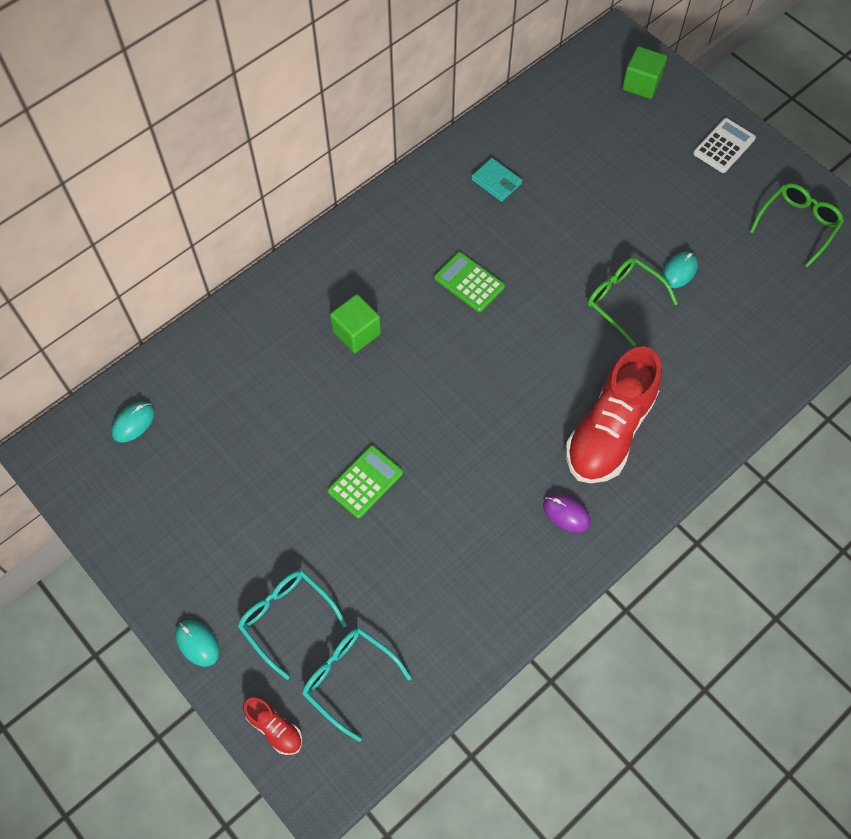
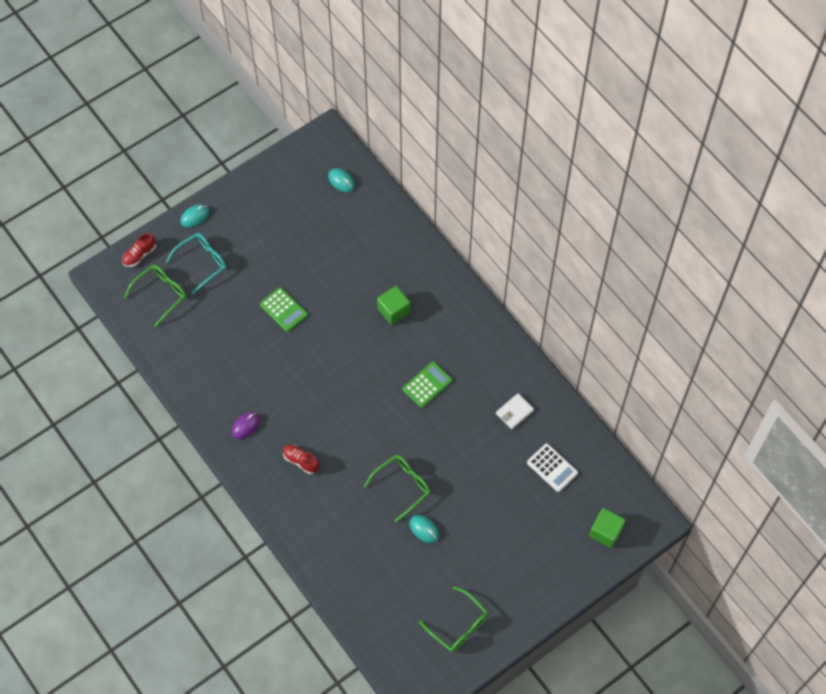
camera: 95 degrees right, 0 degrees up
(349, 679) = (161, 294): turquoise glasses -> green glasses
(496, 181) = (514, 412): turquoise wallet -> white wallet
(609, 431) = (301, 461): red shoe -> red shoe, size x0.44
(724, 146) = (538, 585): white calculator -> white calculator (552, 468)

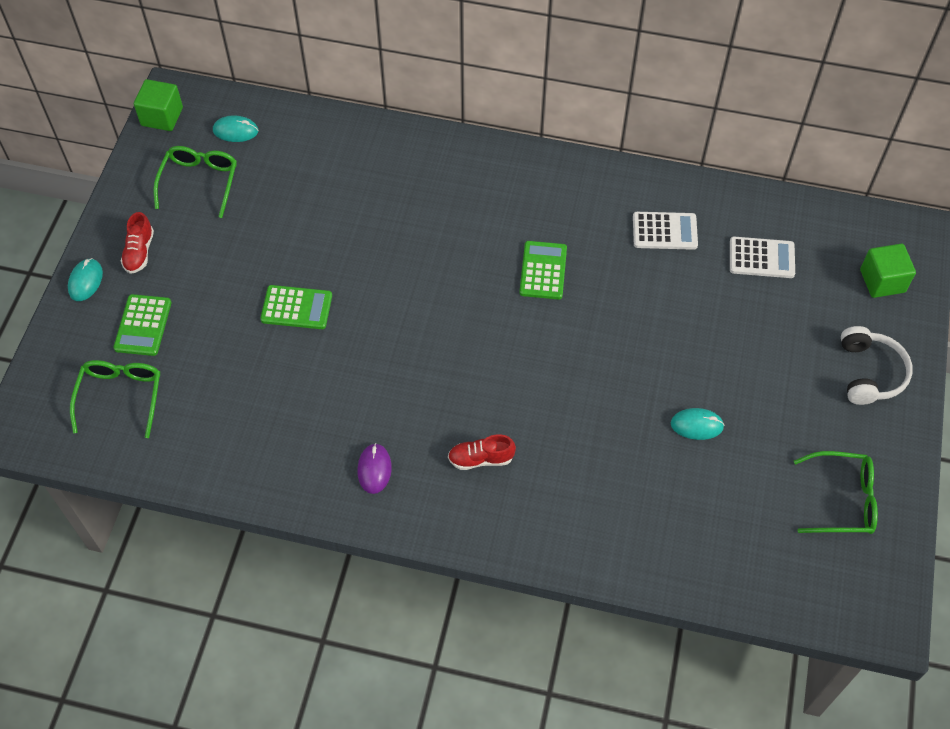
camera: 40 degrees left, 5 degrees down
(139, 255) = (50, 371): red shoe -> red shoe (139, 252)
(202, 263) = (143, 325): turquoise glasses -> green calculator
(393, 311) = (428, 221): green cube -> green cube (162, 116)
(402, 486) = (625, 397): green glasses -> green glasses (199, 182)
(514, 412) = (664, 231): white wallet -> white calculator
(543, 574) = (869, 373): none -> white headphones

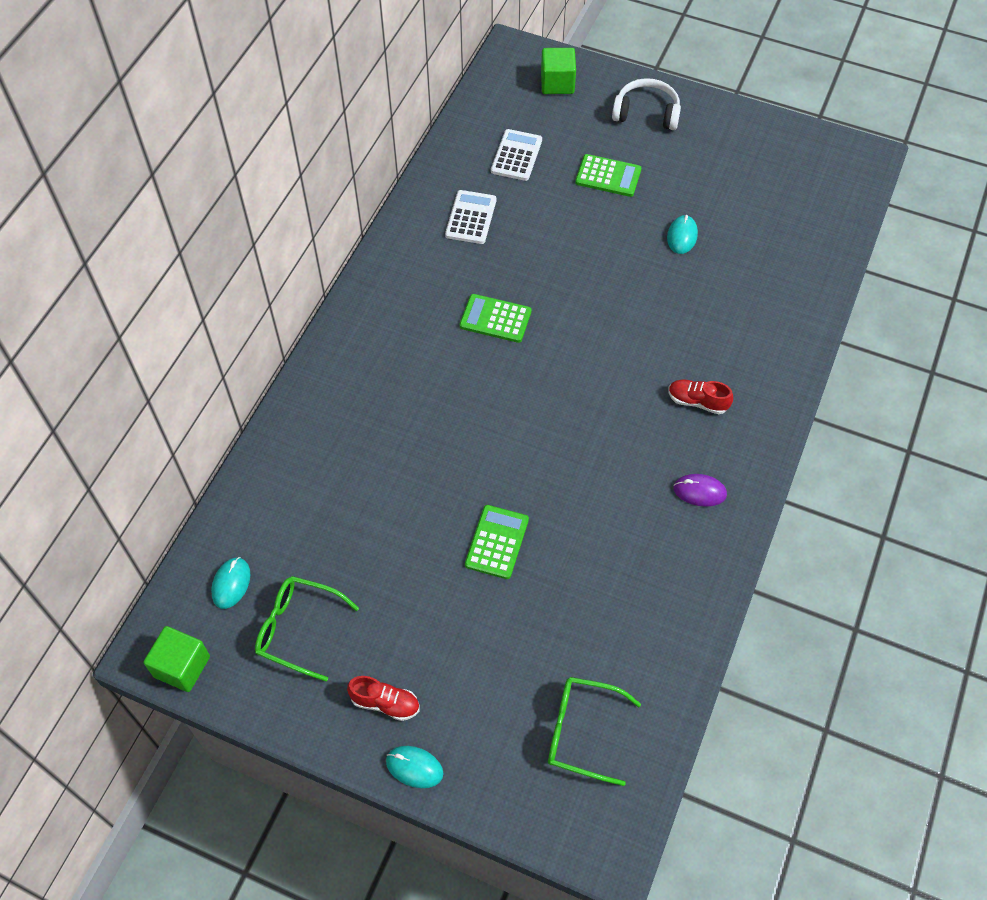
camera: 80 degrees left, 0 degrees up
(143, 325) = (490, 703): green calculator -> green calculator (608, 176)
(481, 459) = (697, 401): red shoe -> red shoe turned 105 degrees clockwise
(842, 500) = (762, 158): green glasses -> none

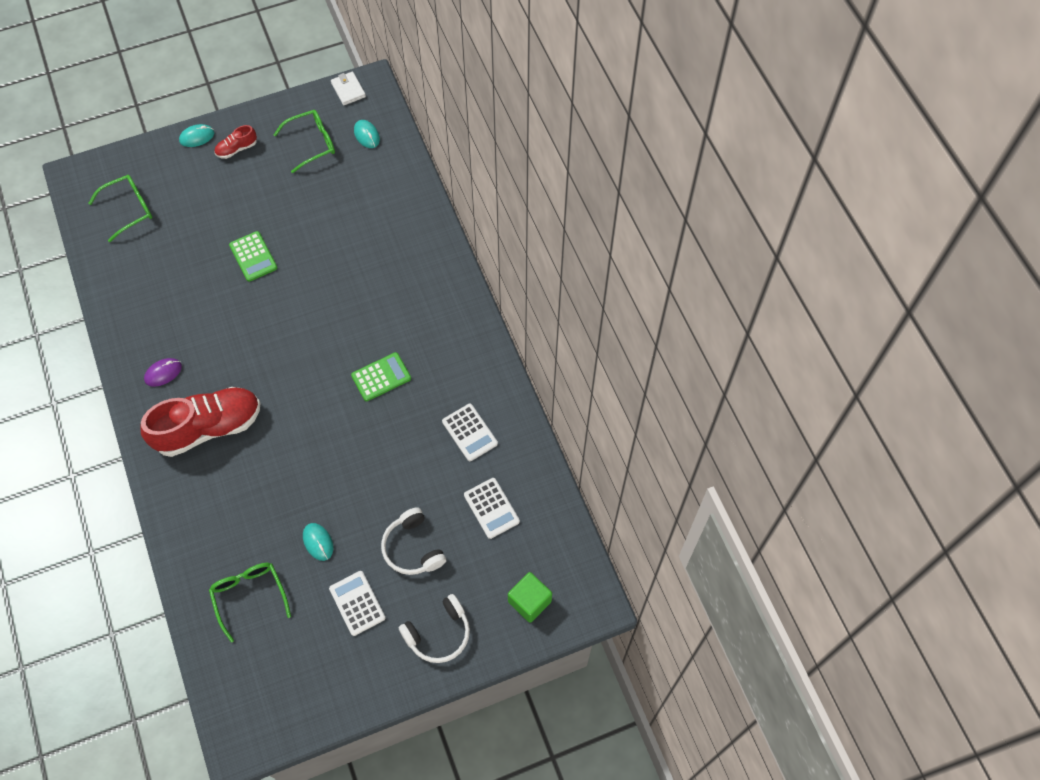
camera: 135 degrees right, 5 degrees up
(182, 666) = (348, 90): green cube -> white wallet
(608, 176) = (413, 548): green calculator -> white headphones
(690, 174) = (357, 603): none -> white calculator
(697, 401) = (208, 427): red shoe -> red shoe, size x2.26
(776, 241) = (249, 596): none -> green glasses

